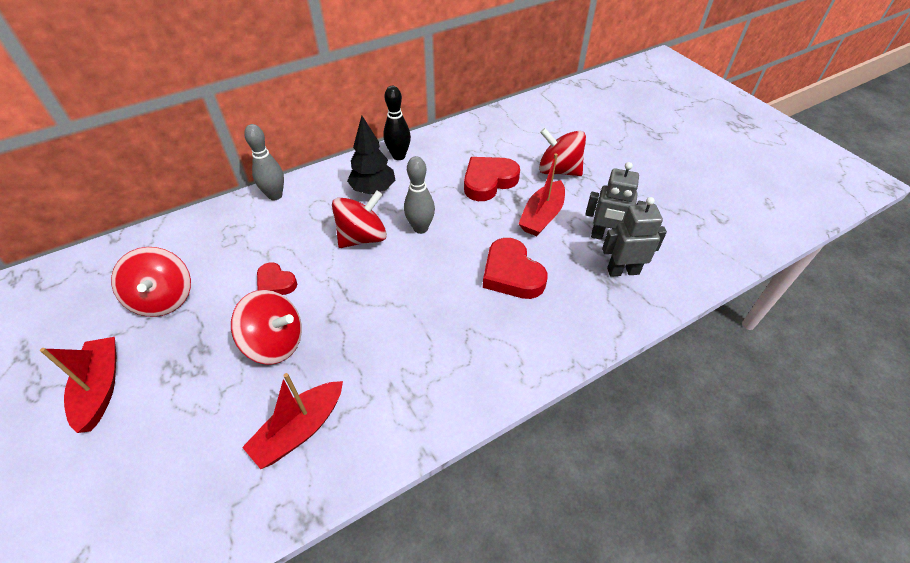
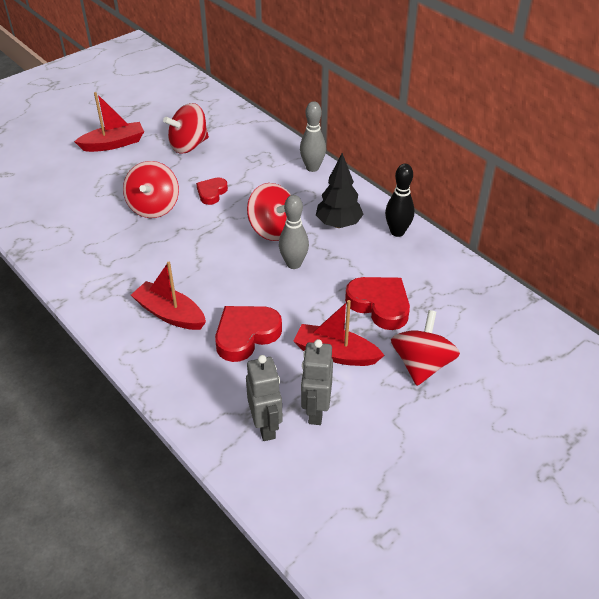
camera: 80 degrees right, 5 degrees down
(300, 430) = (82, 236): red boat -> red boat (170, 314)

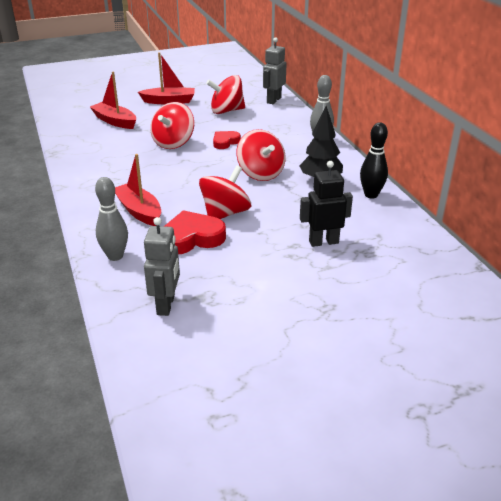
camera: 20 degrees right, 10 degrees down
(293, 264) = (264, 199): grey bowling pin -> grey bowling pin (115, 256)
(315, 411) = (217, 304): grey robot -> grey robot (273, 100)
(335, 353) = (261, 267): red boat -> red boat (115, 121)
(379, 305) = (323, 242): red heart -> black robot
(421, 365) = (337, 293): red spinning top -> red spinning top (225, 213)

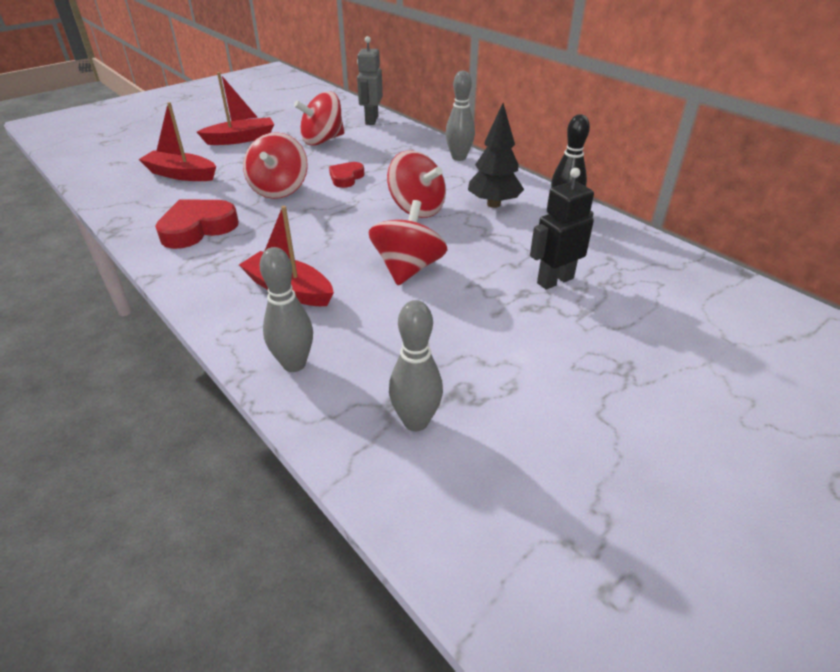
camera: 20 degrees left, 5 degrees up
(166, 305) = (416, 421): grey robot -> grey bowling pin
(191, 238) = (386, 312): red heart -> red heart (197, 228)

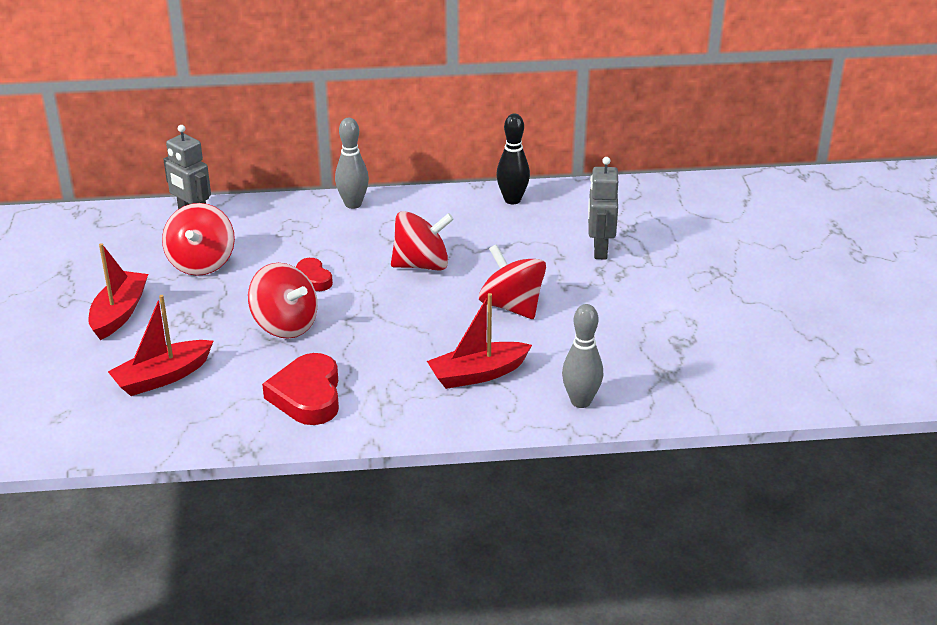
camera: 55 degrees left, 5 degrees down
(416, 421) = (689, 371): grey bowling pin -> none
(493, 204) = (461, 225): black tree -> none
(555, 280) = (599, 250): black robot -> grey robot

